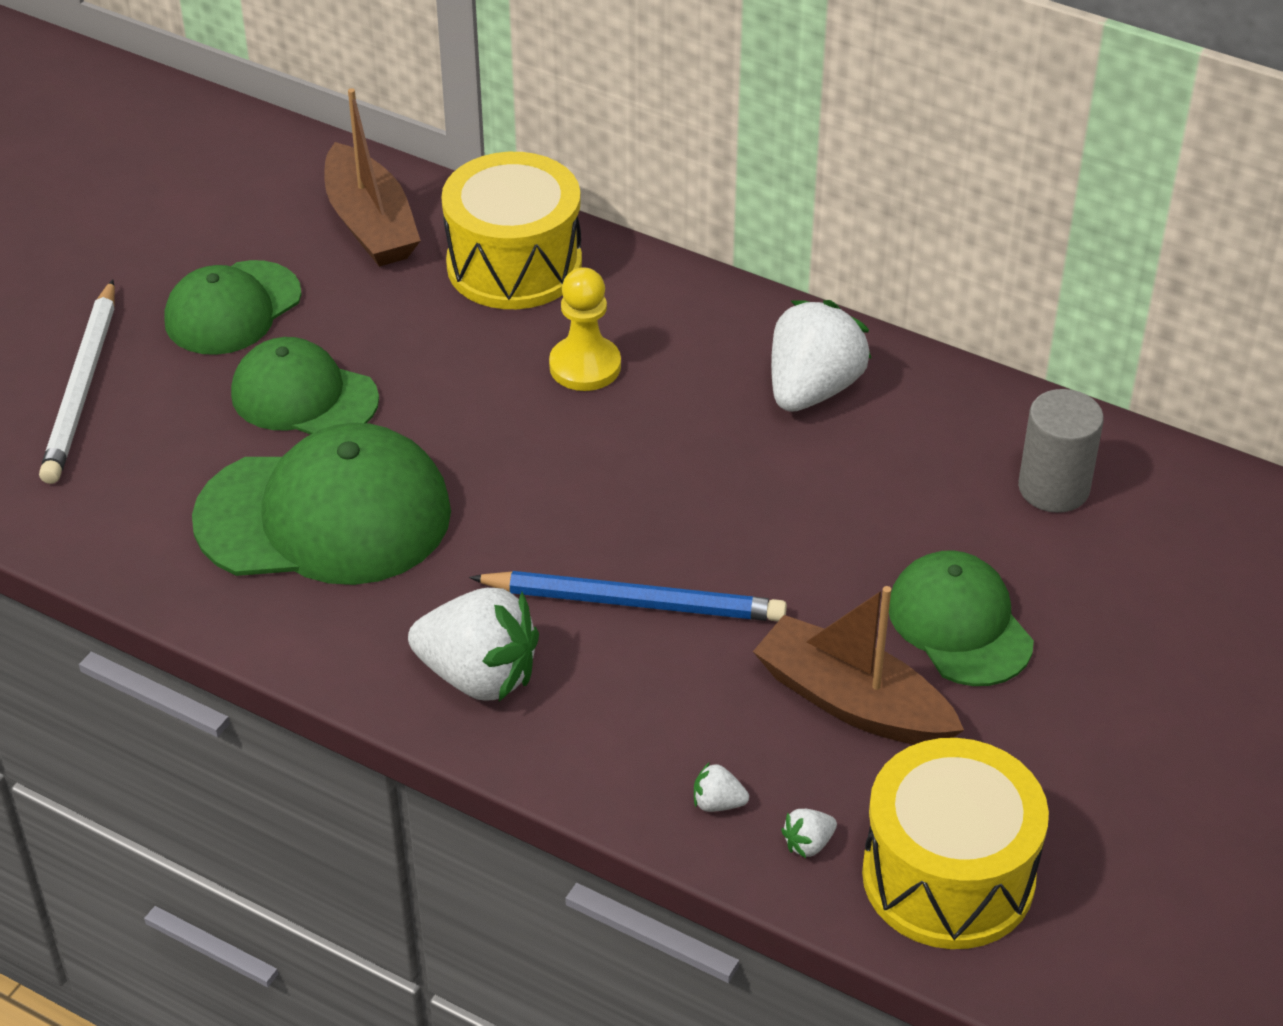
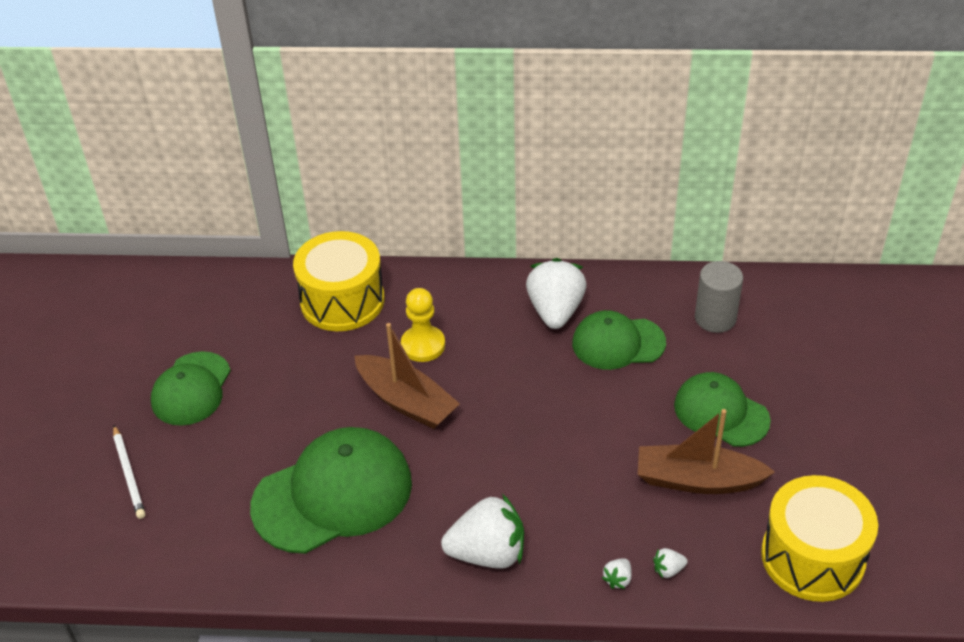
camera: 25 degrees left, 0 degrees up
(83, 387) = (129, 474): white pencil -> white pencil, size x0.65
(304, 396) = (271, 426): green cap -> green cap (618, 343)
(370, 224) = (241, 307): brown boat -> brown boat (406, 401)
(634, 602) = (543, 472): blue pencil -> none
(808, 844) = (731, 571): white strawberry -> white strawberry (618, 579)

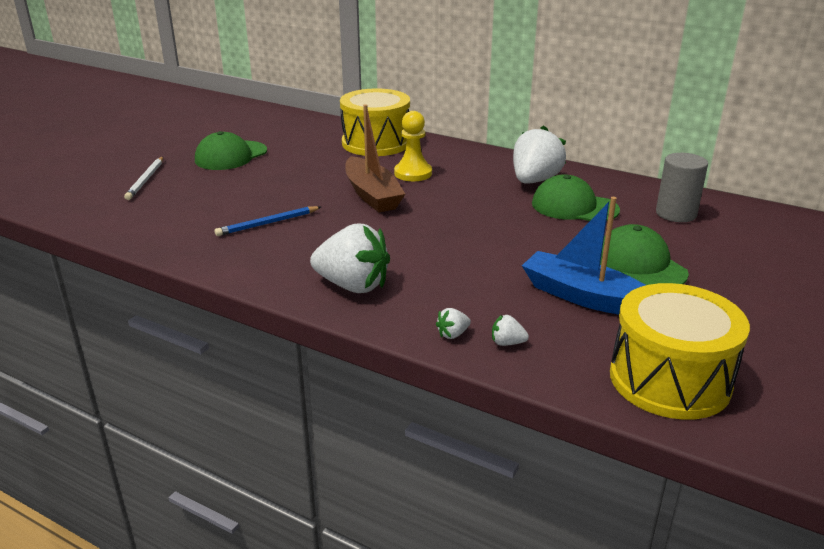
camera: 25 degrees right, 15 degrees down
(333, 494) = (268, 223): green cap -> blue pencil
(697, 480) = (584, 297): brown boat -> blue boat

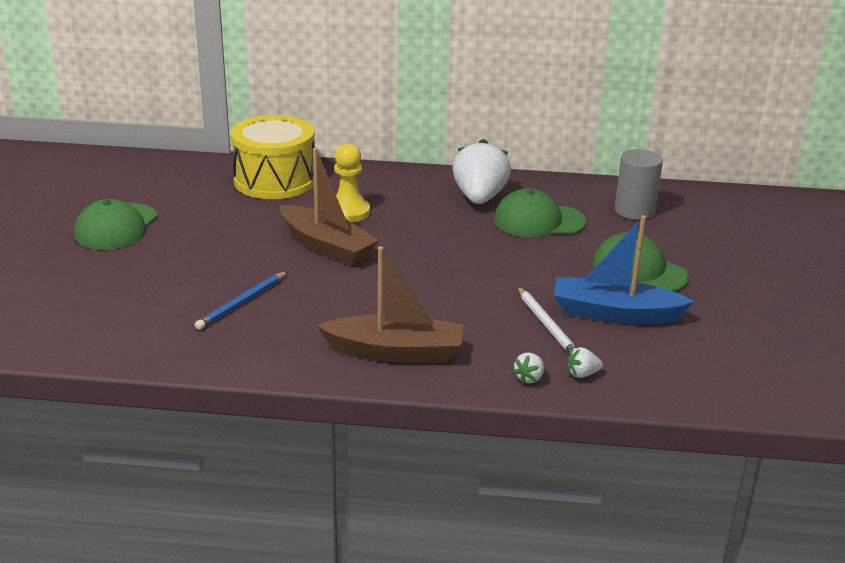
camera: 25 degrees left, 0 degrees up
(146, 180) = (39, 278): white pencil -> white pencil (547, 325)
(353, 286) = (395, 352): white strawberry -> brown boat
(669, 380) = (734, 373): yellow drum -> none

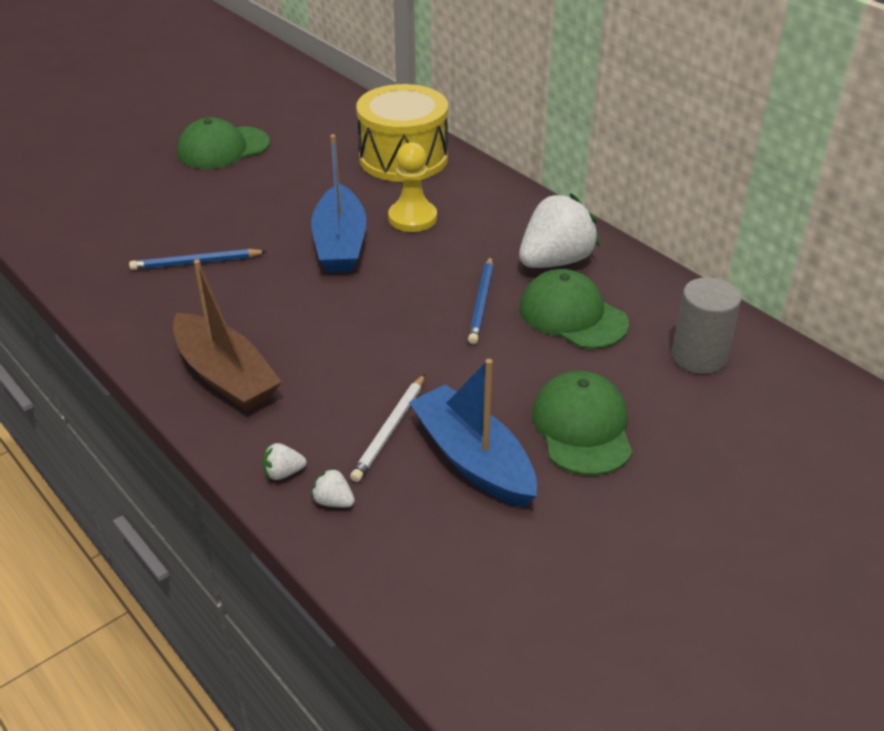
camera: 45 degrees right, 10 degrees up
(326, 246) = (340, 243): brown boat -> blue boat
(477, 237) = (482, 302): none -> blue pencil

